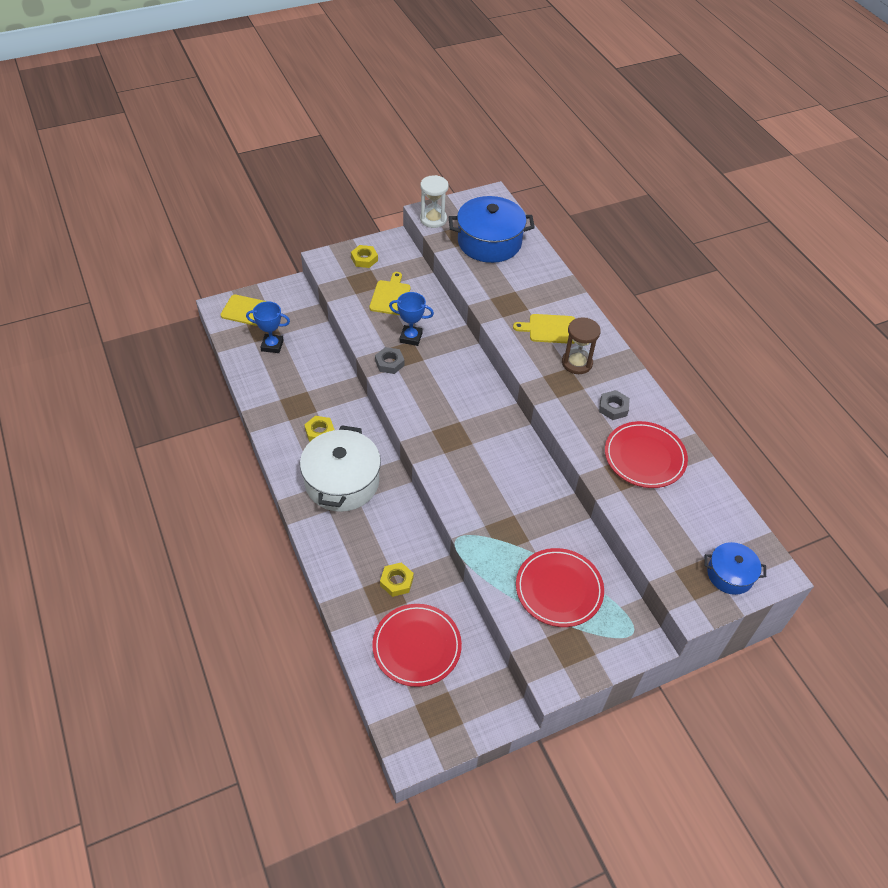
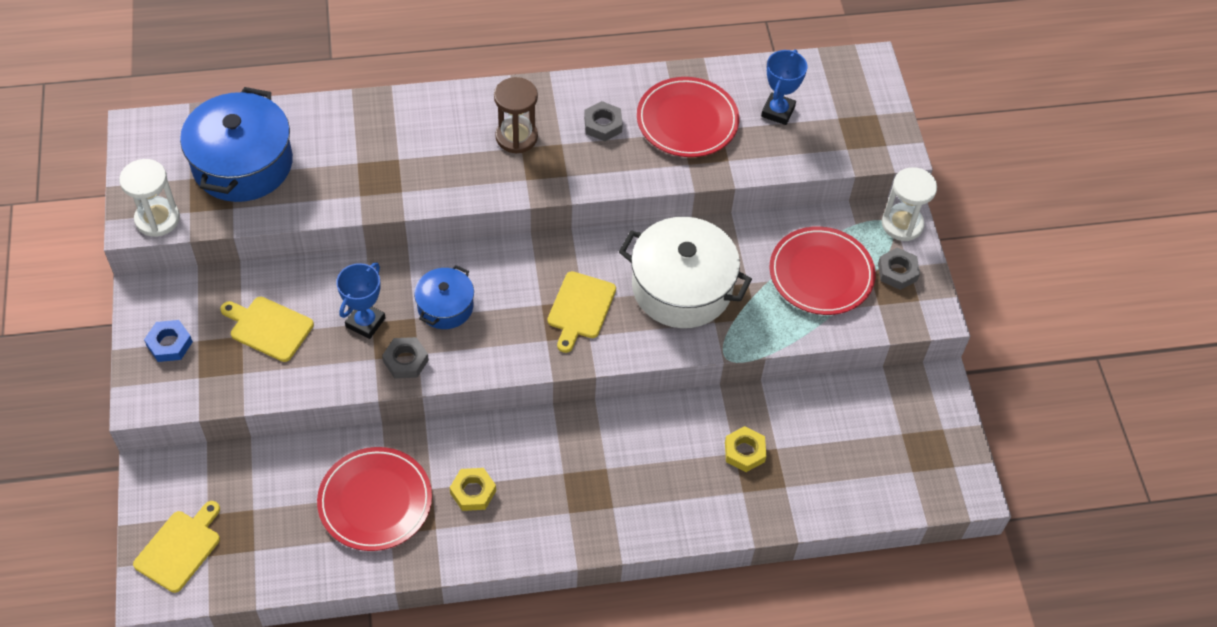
camera: 75 degrees left, 5 degrees up
(272, 345) = (273, 525): blue trophy -> blue trophy (778, 111)
(342, 482) = (570, 481): white pot -> white pot (682, 287)
(364, 259) = (169, 344): yellow nut -> blue nut
(417, 646) = (839, 451): red plate -> red plate (375, 501)
(549, 329) = (445, 146): yellow cutting board -> yellow cutting board (580, 308)
(585, 646) = (897, 272): none -> grey nut
(636, 642) = (902, 224): none -> white hourglass
(730, 574) = (863, 103): blue pot -> blue pot (445, 306)

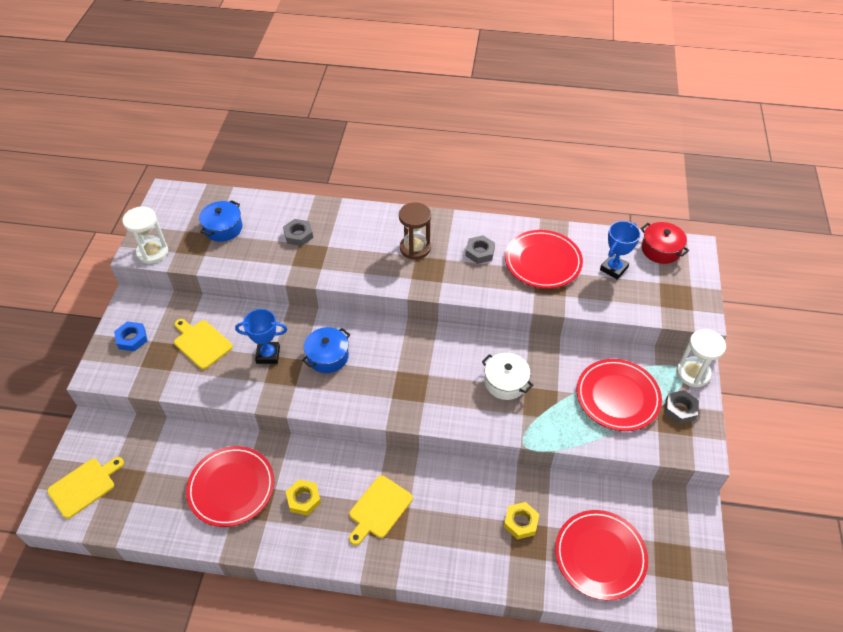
camera: 20 degrees right, 5 degrees down
(242, 163) = (223, 228): blue pot -> blue pot, size x0.55
(365, 322) = (268, 355): blue trophy -> blue trophy turned 45 degrees clockwise
(406, 361) = (285, 389): grey nut -> grey nut (298, 235)
(580, 308) = (424, 380): yellow cutting board -> yellow cutting board (379, 509)
(682, 287) = (505, 382): white pot -> white pot, size x0.55
(829, 73) = (660, 250): none -> red pot
(845, 466) = (600, 556): none -> red plate

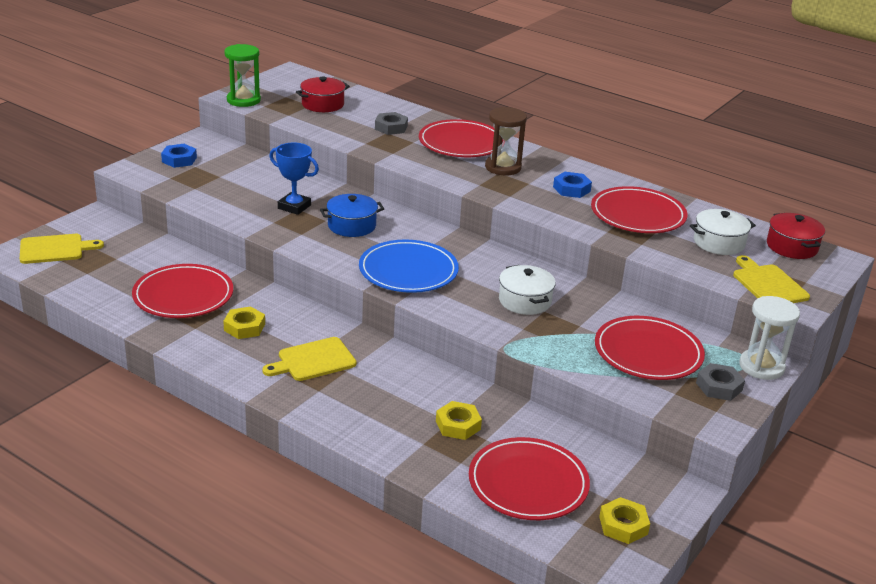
camera: 25 degrees right, 20 degrees down
(152, 252) = (243, 100): white hourglass -> green hourglass
(201, 343) = (239, 181): yellow cutting board -> yellow cutting board (768, 284)
(223, 228) = (322, 104): blue pot -> red pot
(365, 231) = (461, 143): none -> red plate
(404, 390) = (408, 271): none -> blue plate
(480, 252) = (571, 189): grey nut -> blue nut
(613, 269) = (719, 243): blue trophy -> white pot
(679, 562) = (623, 525): none -> yellow nut

